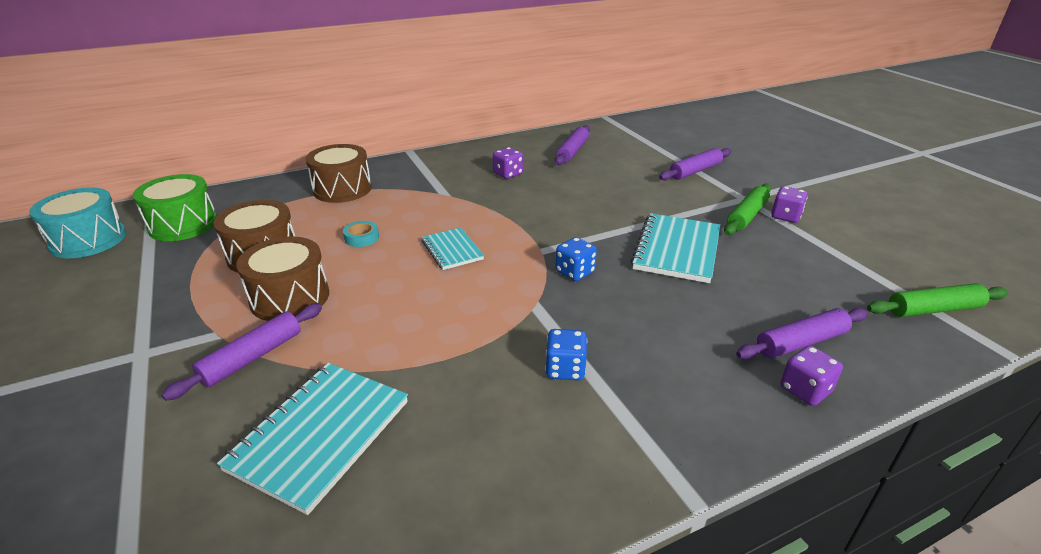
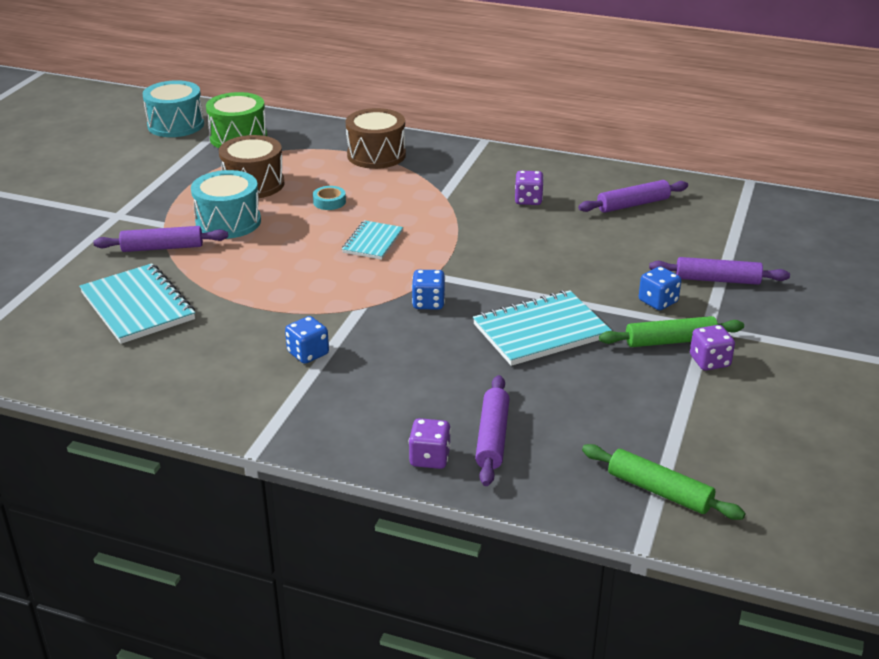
camera: 45 degrees right, 0 degrees up
(290, 297) = (228, 222): brown drum -> turquoise drum
(320, 435) = (138, 306): turquoise notebook -> turquoise notebook turned 75 degrees clockwise
(695, 197) = (658, 301): none -> blue dice
(801, 342) = (492, 437): purple rolling pin -> purple rolling pin turned 75 degrees clockwise

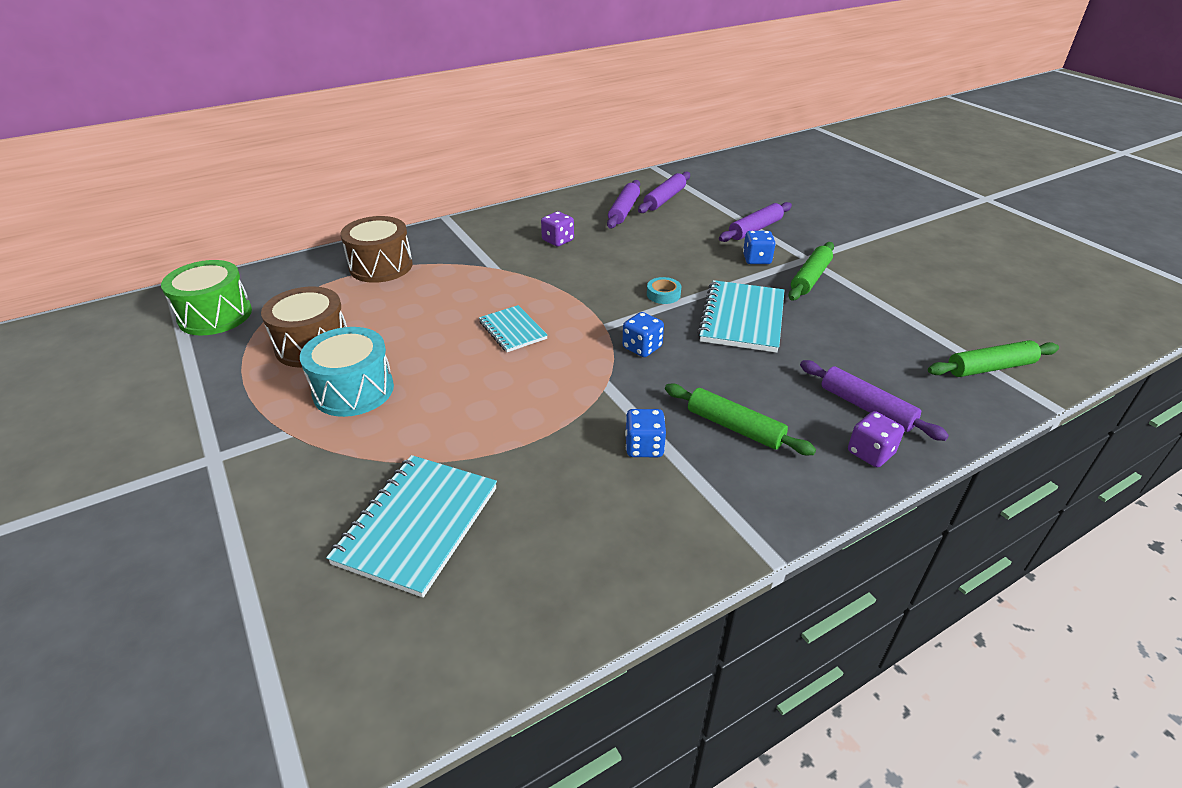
camera: 50 degrees left, 5 degrees up
(138, 306) = (417, 525): turquoise notebook -> turquoise notebook turned 75 degrees counterclockwise
(162, 247) = (330, 454): purple rolling pin -> purple rolling pin (664, 199)
(176, 125) = (115, 338): turquoise drum -> none
(329, 202) = (414, 321): turquoise tape -> turquoise tape (663, 294)
(380, 383) = (734, 427): none -> green rolling pin
(709, 361) = (849, 277): purple dice -> none

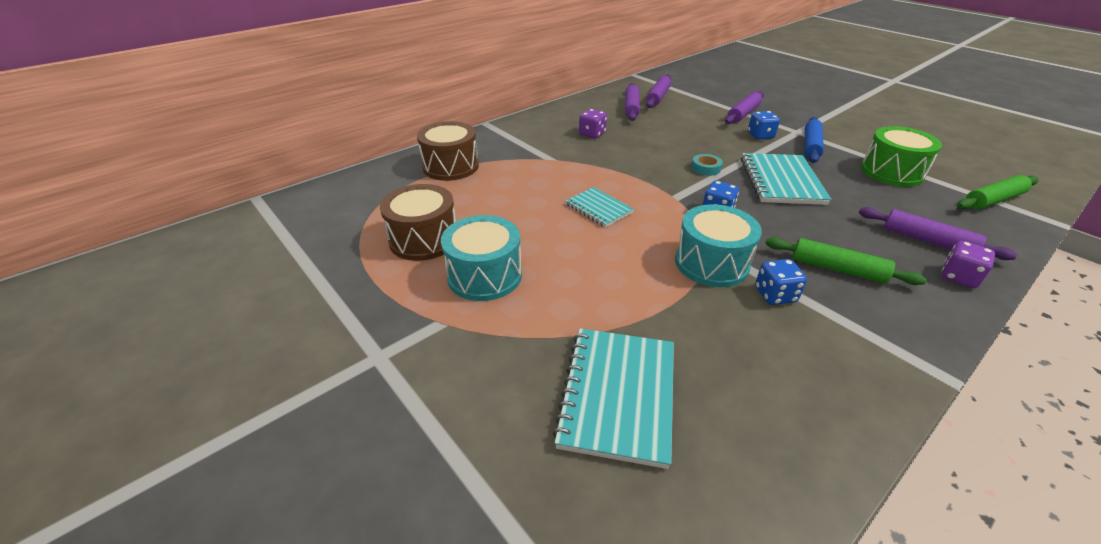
camera: 10 degrees left, 0 degrees up
(215, 315) = (315, 222): green drum -> green drum (891, 172)
(597, 404) = (711, 263): none -> turquoise drum
(810, 278) = (811, 146): green rolling pin -> blue rolling pin

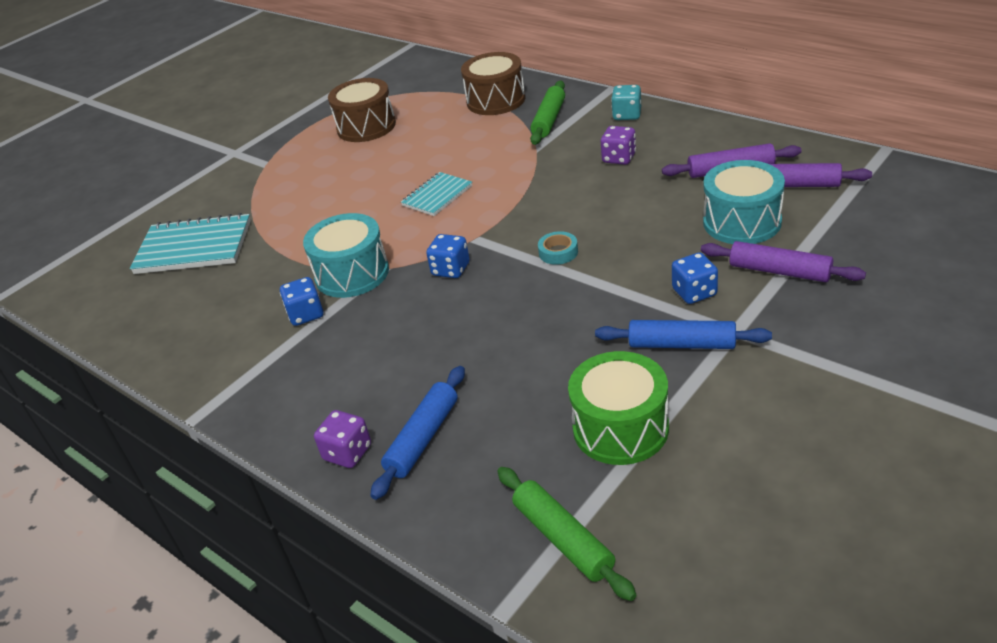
camera: 85 degrees right, 0 degrees up
(484, 275) = (321, 165): turquoise drum -> turquoise drum (742, 222)
(533, 124) = (627, 115): none -> turquoise dice
(781, 181) = (545, 315): turquoise notebook -> none
(837, 269) = (352, 356): green rolling pin -> green rolling pin (549, 120)
(927, 241) = (423, 438): purple rolling pin -> blue rolling pin

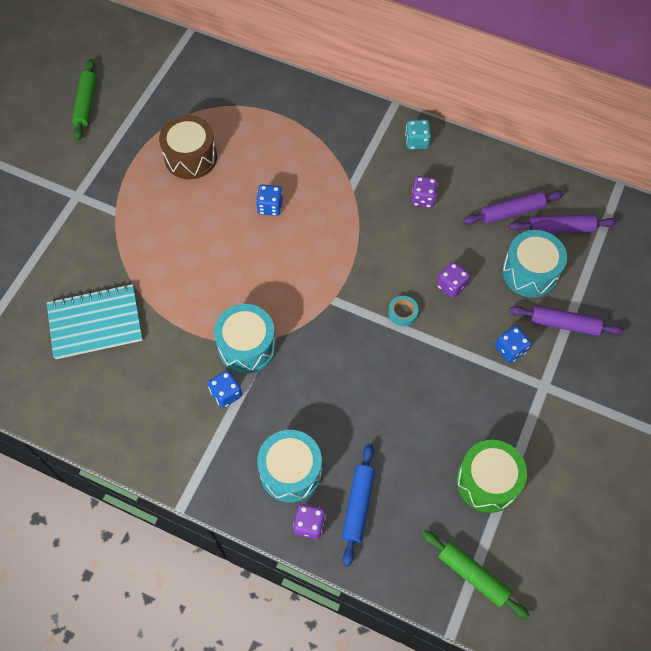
camera: 20 degrees left, 25 degrees up
(349, 394) = (290, 471): none -> turquoise drum
(437, 196) = (286, 250): turquoise notebook -> none
(451, 269) = (325, 336): blue dice -> blue dice (270, 207)
(496, 100) = (298, 120): brown drum -> none
(549, 120) = (352, 148): green rolling pin -> green rolling pin (86, 104)
(630, 231) = (451, 286): none -> purple dice
(681, 344) = (511, 401): blue rolling pin -> none

